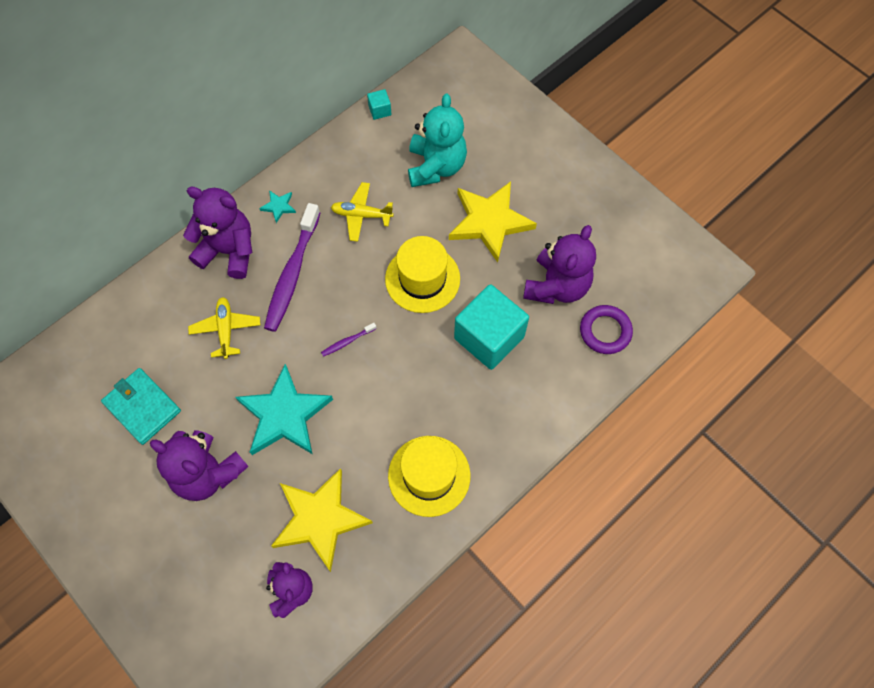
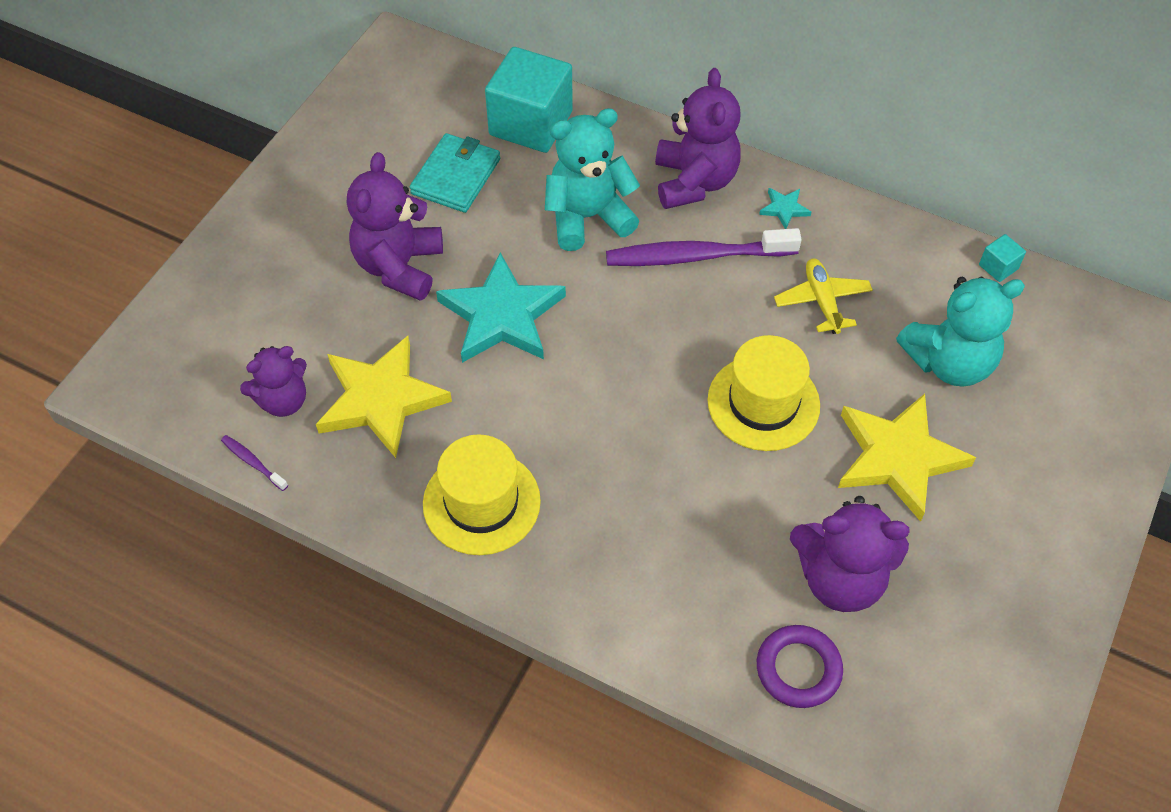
camera: 70 degrees right, 10 degrees down
(226, 329) = (588, 217): yellow plane -> turquoise teddy bear
(347, 342) = (630, 348): purple toothbrush -> purple toothbrush (253, 462)
(489, 337) = (714, 513): turquoise cube -> turquoise cube (531, 123)

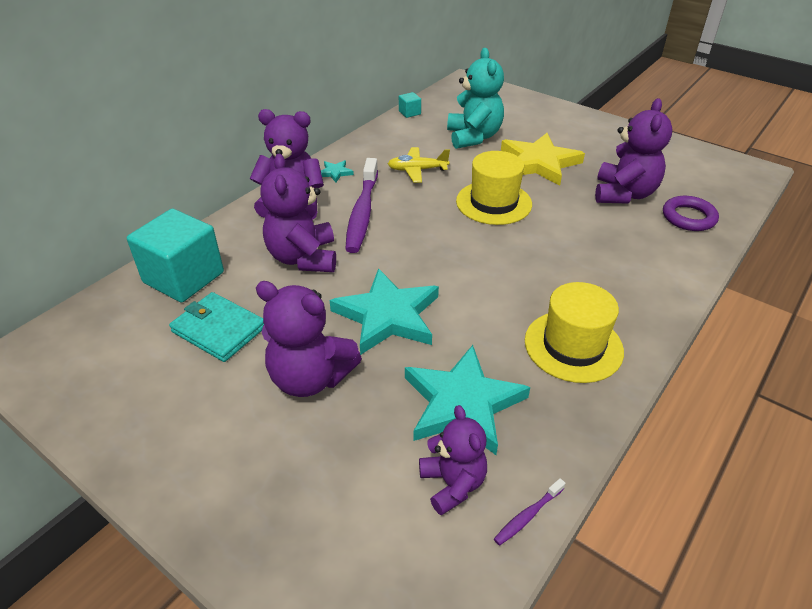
camera: 80 degrees left, 15 degrees down
(381, 399) = (462, 403): yellow star -> turquoise star
(588, 217) = (303, 258): turquoise teddy bear -> purple teddy bear

